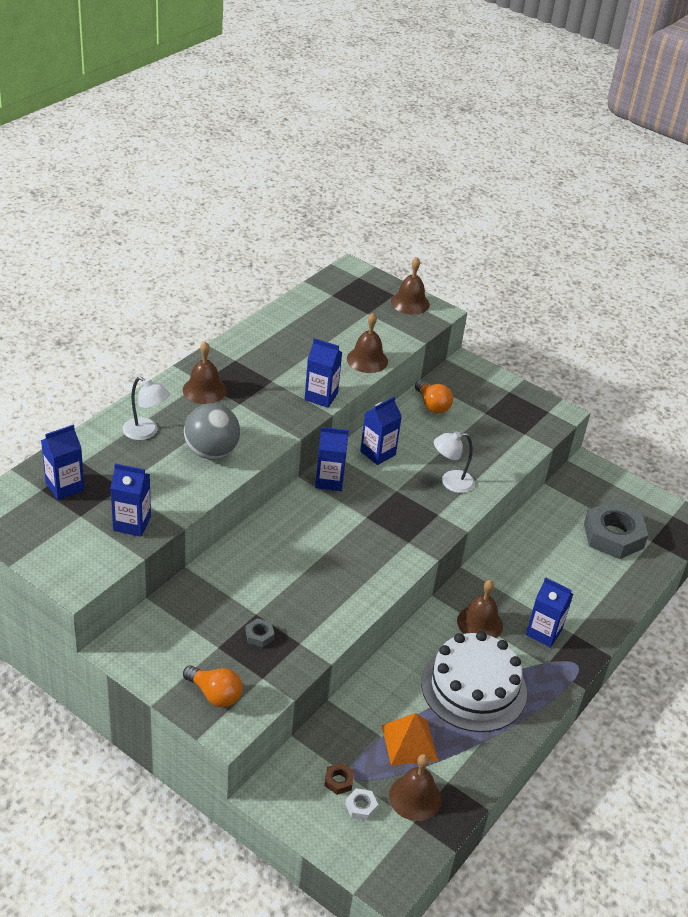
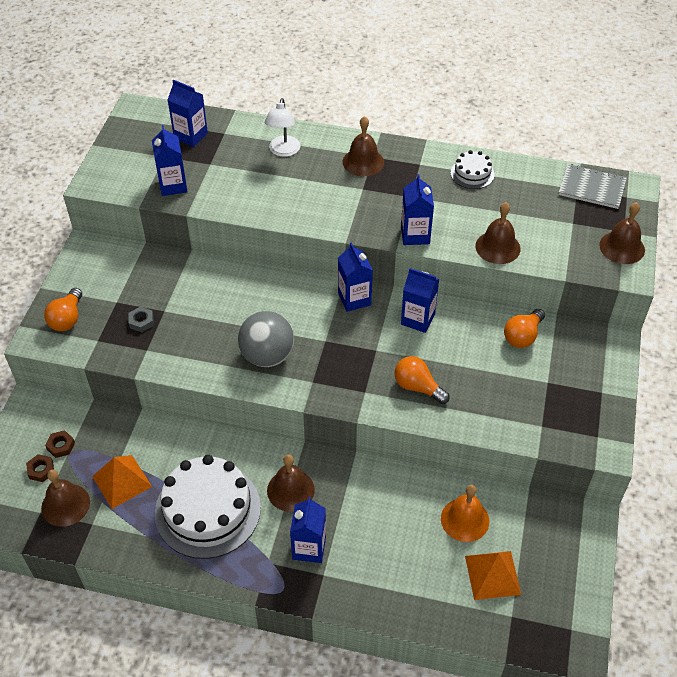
camera: 70 degrees right, 10 degrees up
(211, 452) = (287, 196): grey ball -> grey ball (267, 356)
(271, 337) = (472, 173): none -> white cake
(336, 288) = (592, 188): none -> grey notebook
(361, 807) = (41, 470): white nut -> brown nut
(450, 482) = (417, 387): white lamp -> orange light bulb
(558, 530) = (465, 519): none -> orange bell
(613, 536) = (492, 575): grey nut -> orange pyramid

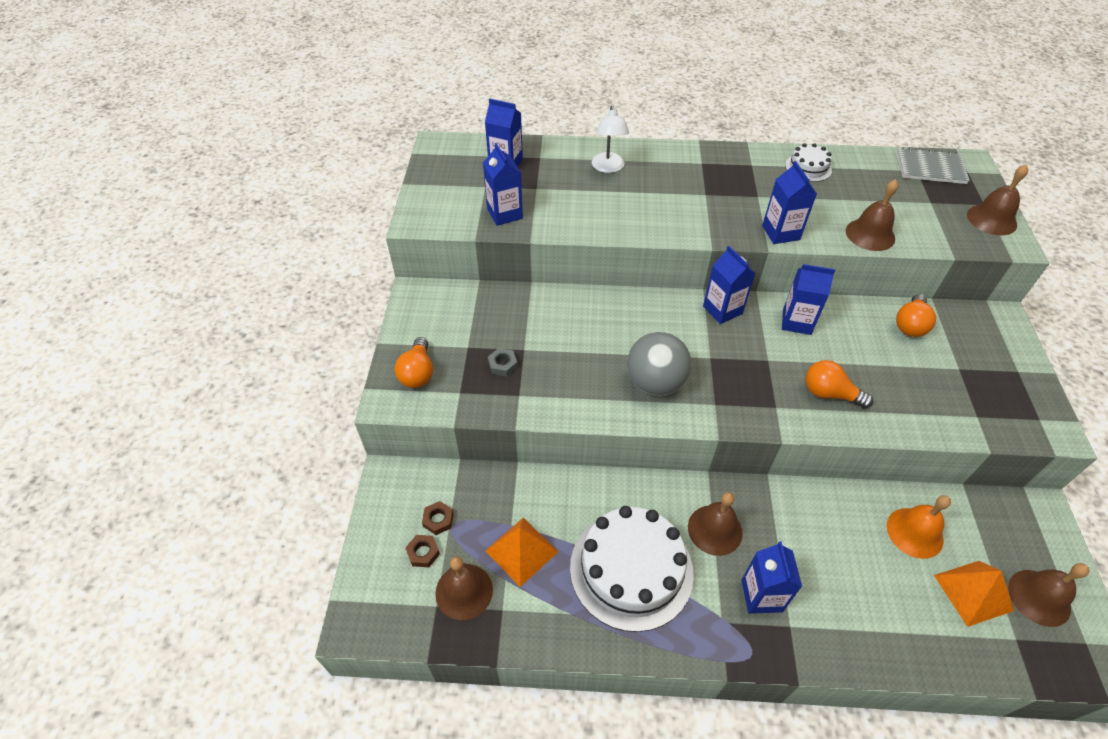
camera: 10 degrees left, 0 degrees up
(363, 162) = (694, 169): brown bell -> brown bell (1039, 597)

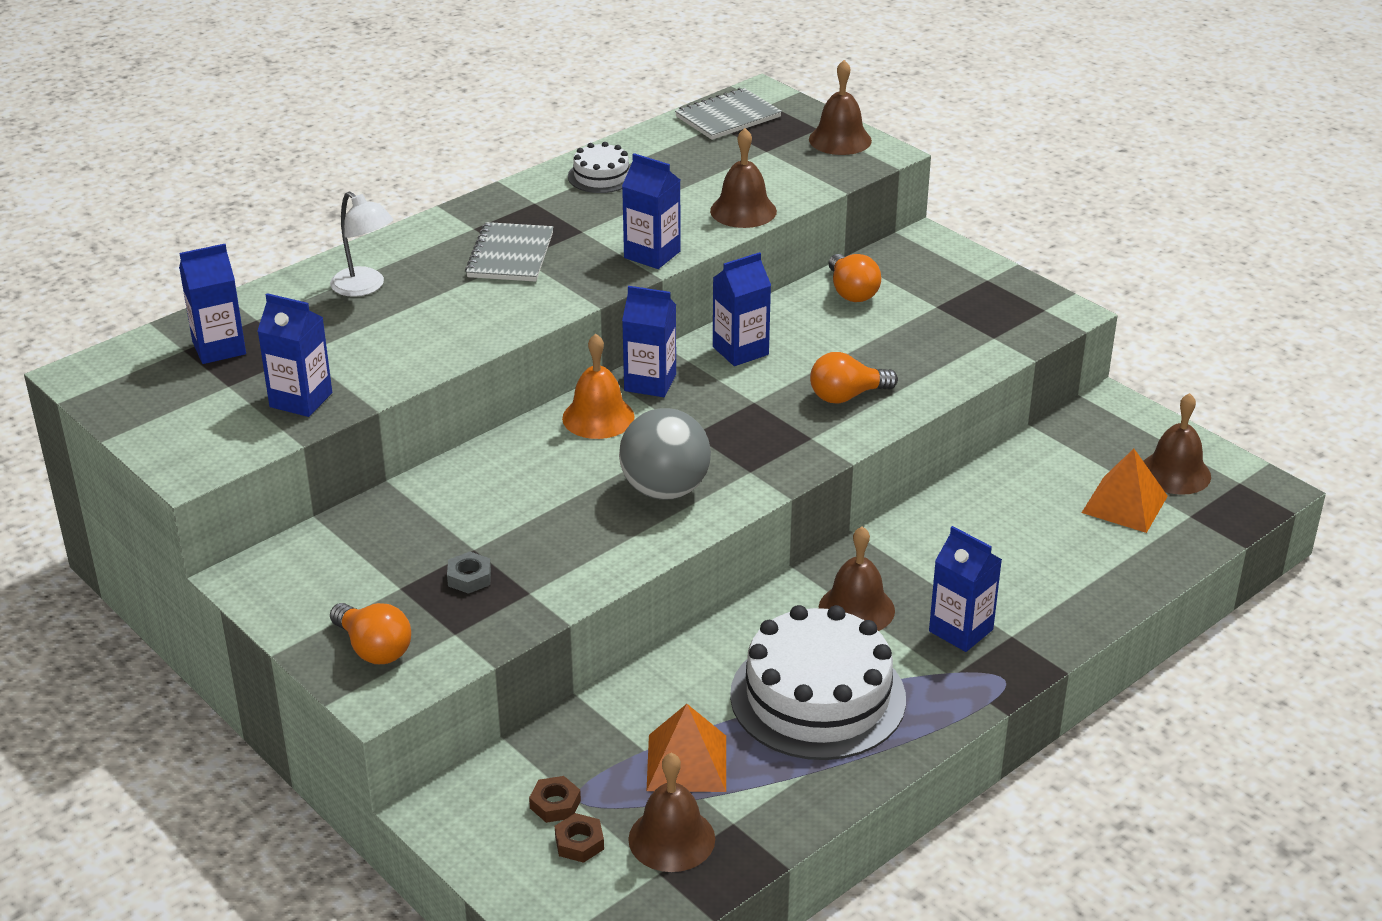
camera: 45 degrees left, 15 degrees down
(701, 189) = (510, 255): none -> grey notebook
(914, 532) = (1031, 490): orange bell -> orange bell (598, 417)

